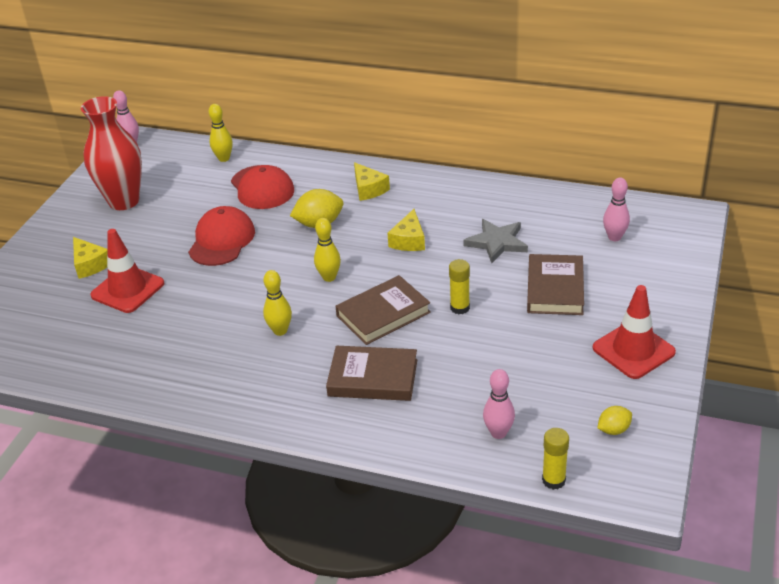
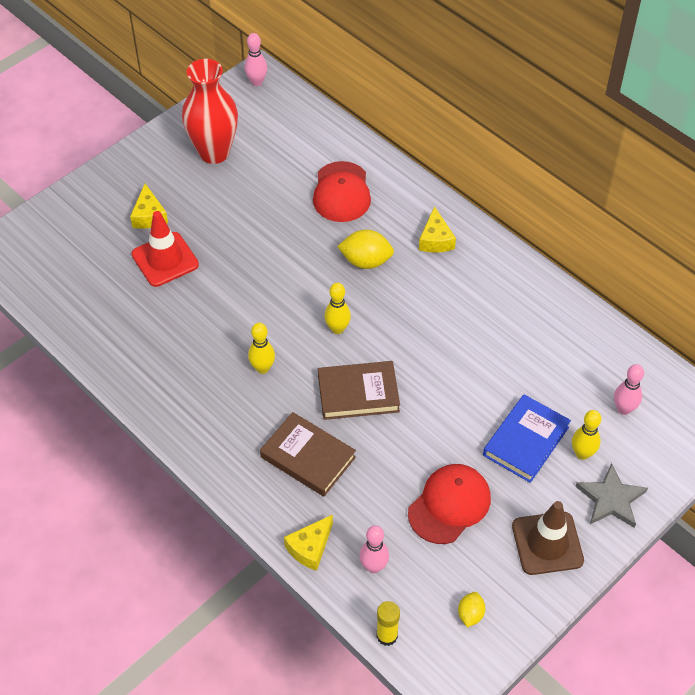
camera: 25 degrees right, 15 degrees up
(222, 240) = (271, 240): red cap -> red cap (449, 505)
(224, 158) = (328, 139): yellow bowling pin -> yellow bowling pin (582, 454)
(409, 240) = (433, 320): yellow cheese -> yellow cheese (310, 547)
(460, 308) = (428, 419): yellow glue stick -> none
(497, 242) = (510, 361): grey star -> grey star (611, 499)
(555, 289) = (526, 441): brown book -> blue book
(613, 430) = (470, 614): yellow lemon -> yellow lemon turned 75 degrees counterclockwise
(633, 350) = (547, 543): red traffic cone -> brown traffic cone

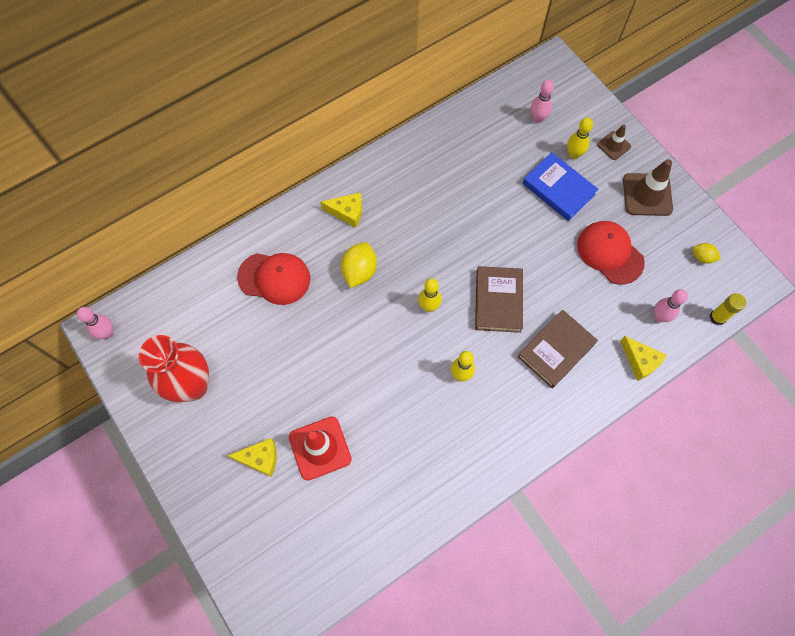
camera: 80 degrees left, 15 degrees up
(611, 499) = (614, 145): grey star -> brown traffic cone

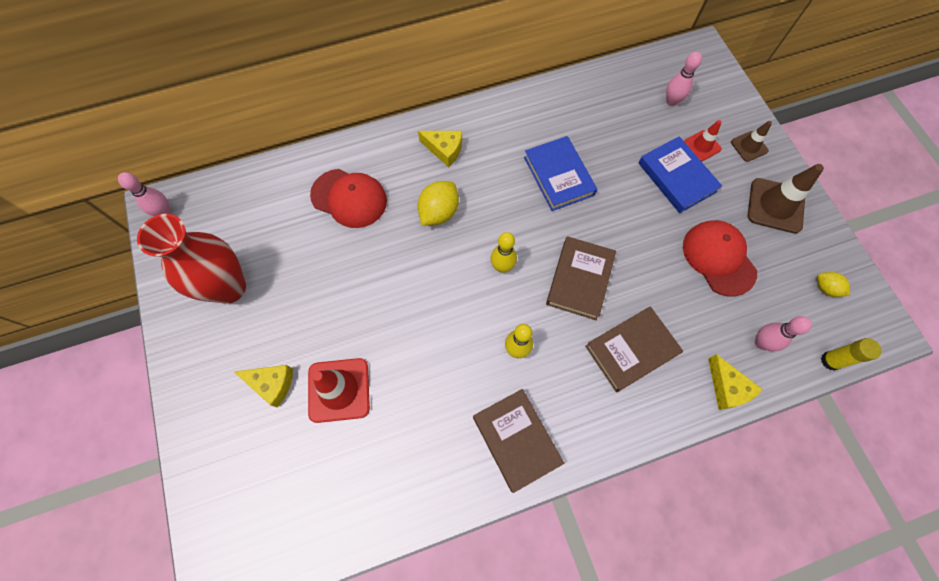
camera: 15 degrees right, 0 degrees up
(456, 212) = (558, 176): none -> blue book
(481, 449) = (516, 440): none -> brown book
(573, 154) = (702, 146): yellow bowling pin -> red traffic cone

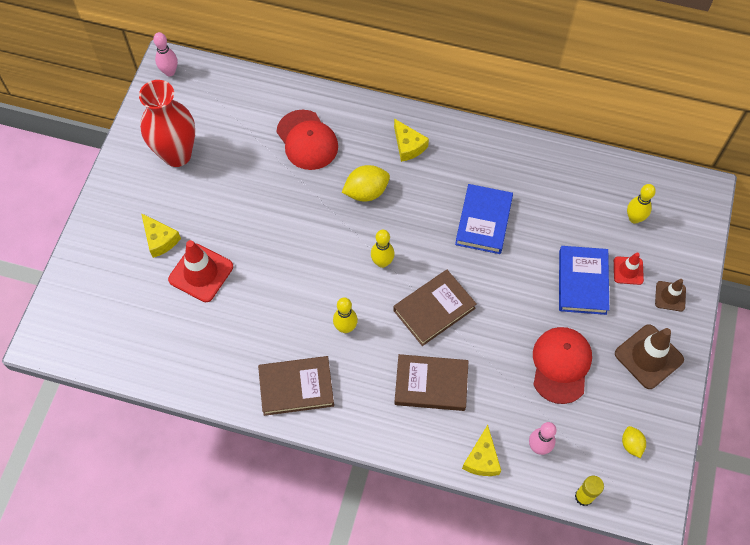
camera: 35 degrees right, 5 degrees down
(516, 440) = (296, 387): brown book -> brown book turned 75 degrees clockwise
(671, 101) = (634, 218): pink bowling pin -> yellow bowling pin

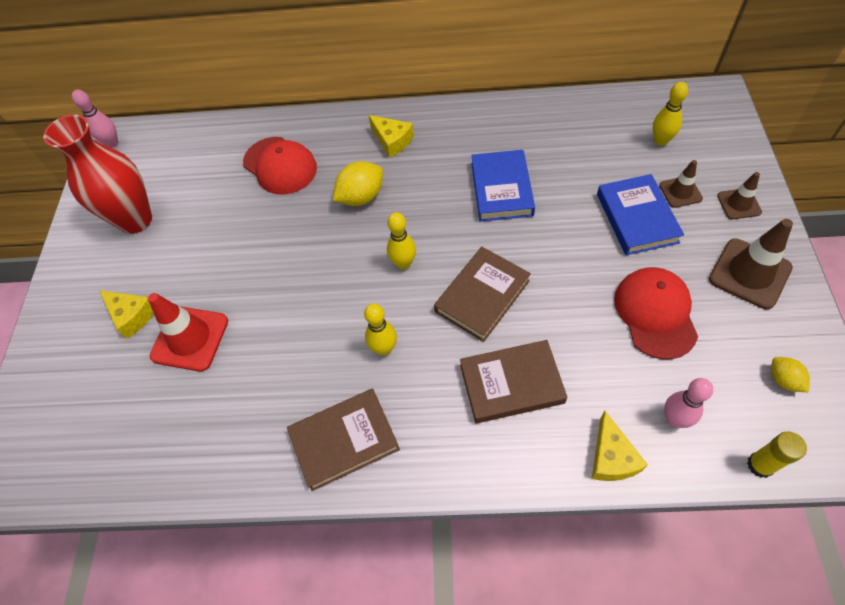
camera: 10 degrees left, 5 degrees down
(628, 270) = (680, 192): red traffic cone -> brown traffic cone

